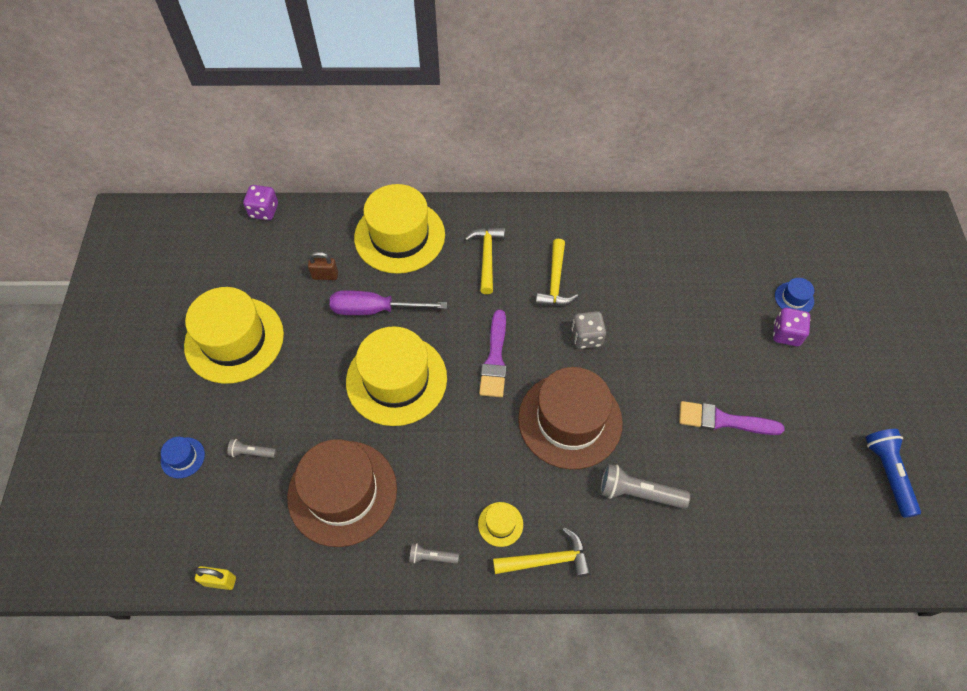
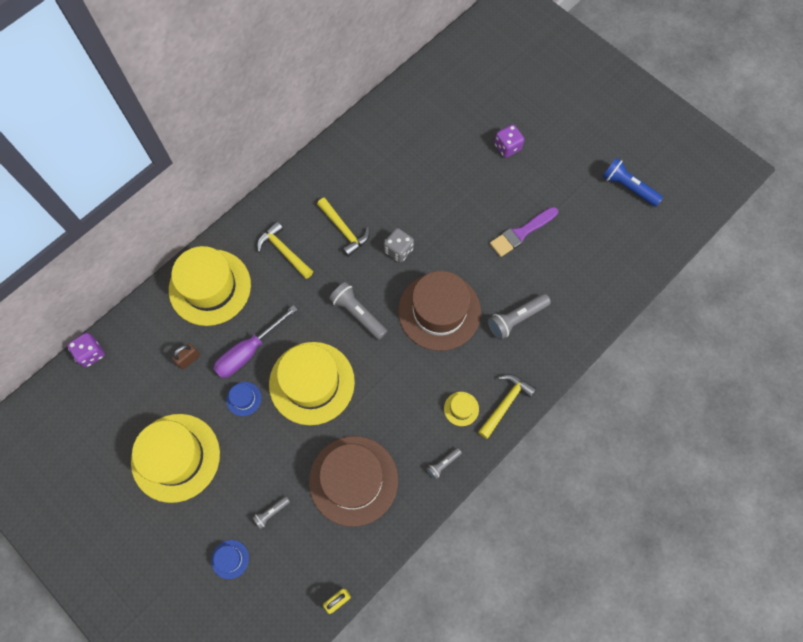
camera: 45 degrees left, 10 degrees up
(495, 359) = (358, 314): purple brush -> grey flashlight
(794, 298) = (491, 119): blue hat -> blue hat (244, 399)

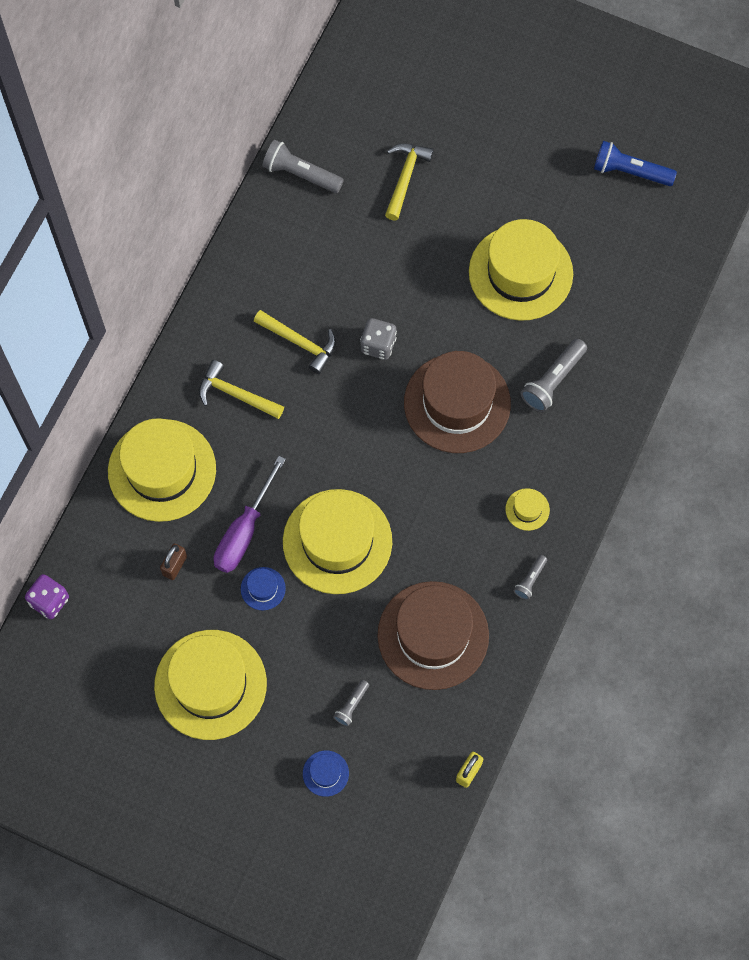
camera: 20 degrees left, 0 degrees up
(358, 314) = (359, 440): grey flashlight -> grey flashlight (301, 174)
(505, 403) = (577, 485): yellow hammer -> yellow hammer (405, 178)
(507, 147) = (463, 168): purple dice -> none
(521, 233) = (520, 273): purple brush -> yellow hat

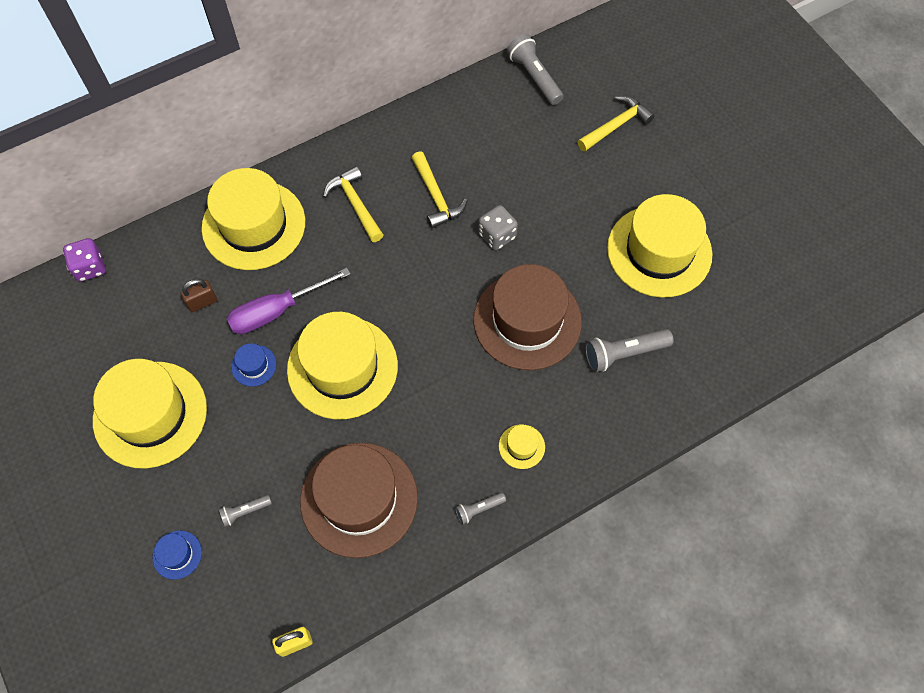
camera: 35 degrees right, 5 degrees down
(630, 172) = (814, 228): blue flashlight -> none

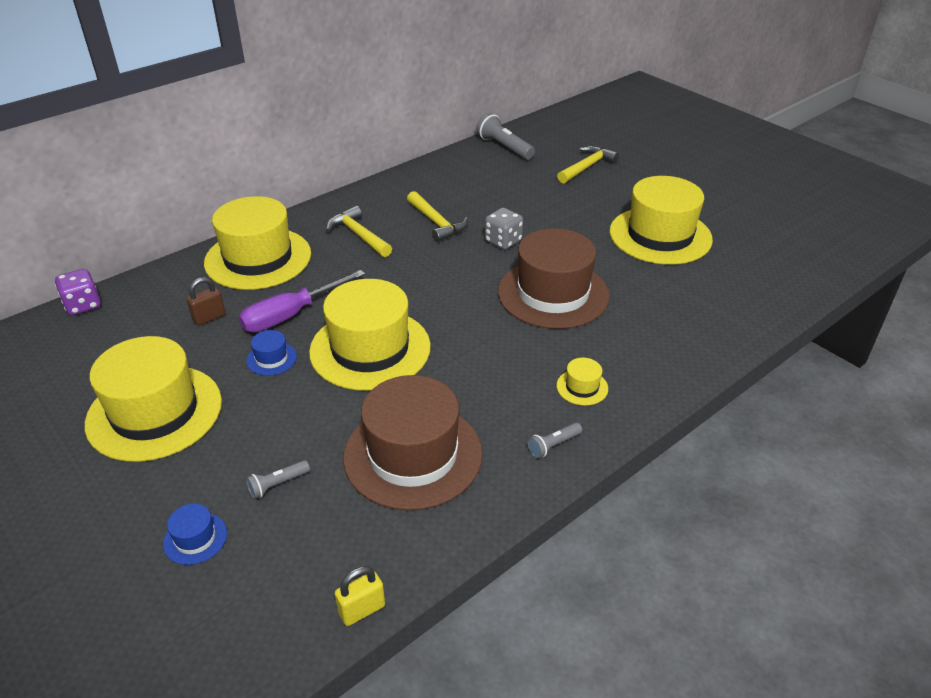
camera: 10 degrees left, 25 degrees down
(624, 353) = (658, 306): grey flashlight -> none

